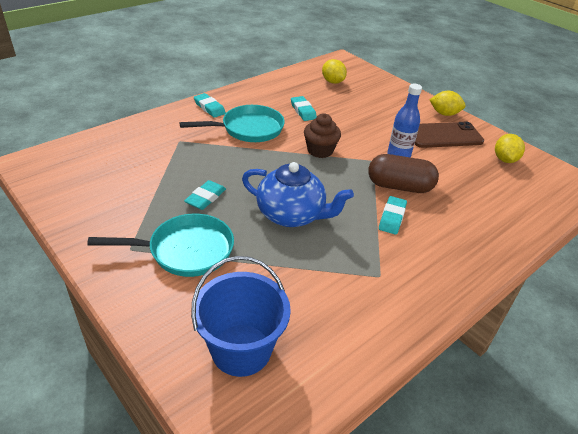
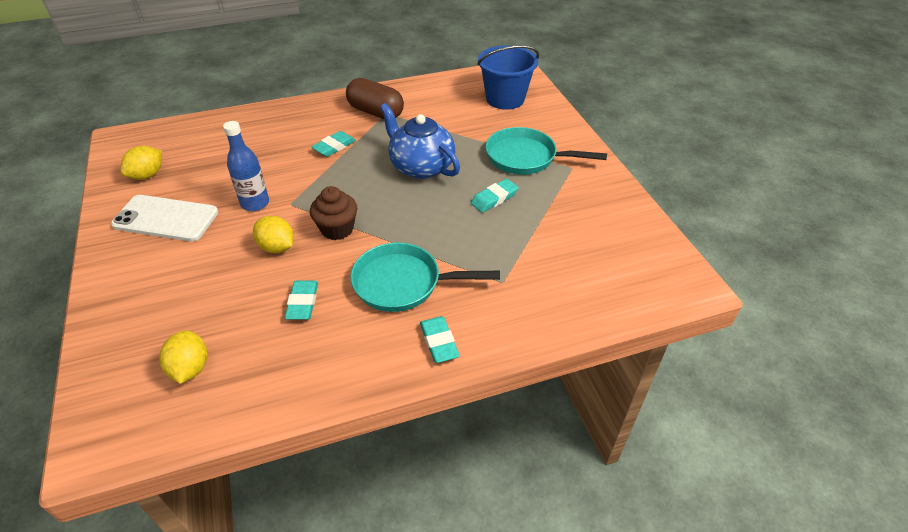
camera: 155 degrees left, 5 degrees up
(399, 186) = (295, 171): brown capsule -> brown capsule (375, 112)
(444, 114) = (112, 253): yellow lemon -> yellow lemon (277, 247)
(444, 135) = (166, 218): brown phone -> white phone

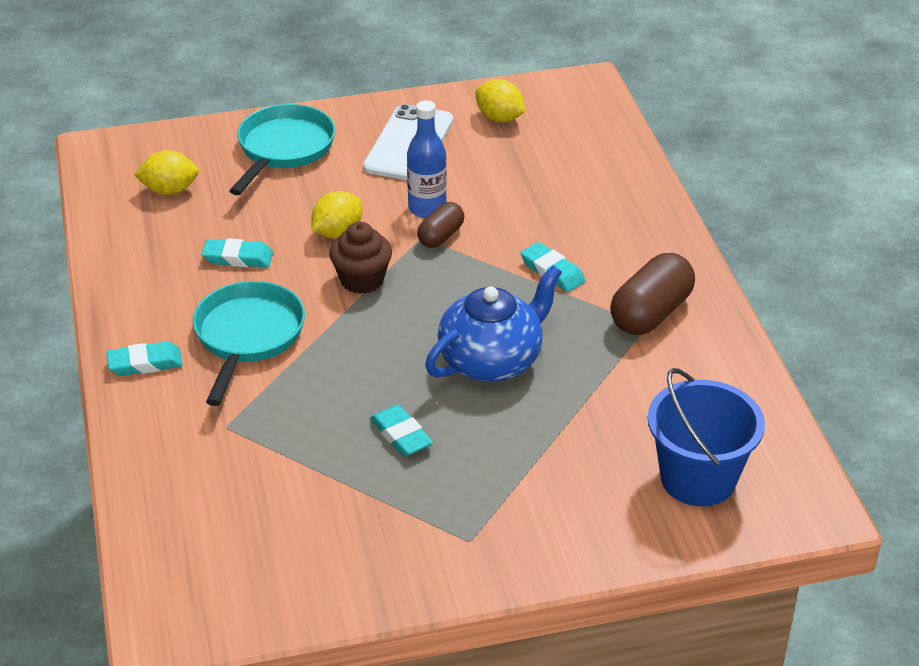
camera: 95 degrees right, 5 degrees down
(290, 195) = (441, 236): none -> brown capsule
(526, 157) = (505, 484): turquoise pan -> turquoise pan (283, 149)

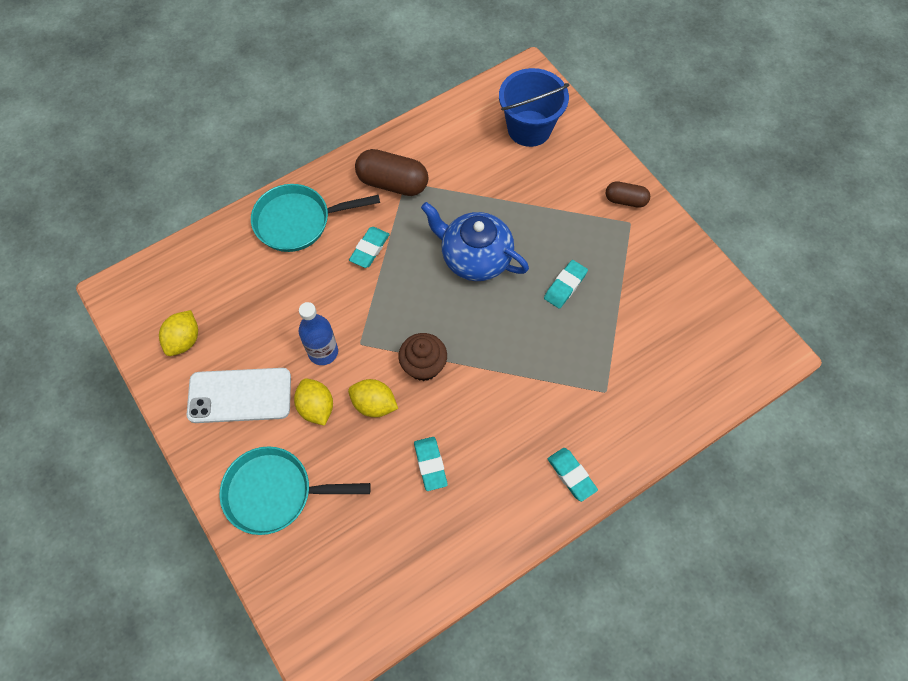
camera: 110 degrees left, 25 degrees up
(169, 190) = (362, 562): yellow lemon -> yellow lemon (316, 407)
(248, 336) = (514, 417): turquoise pan -> turquoise pan (298, 221)
(441, 236) = (354, 331): brown capsule -> brown capsule (625, 200)

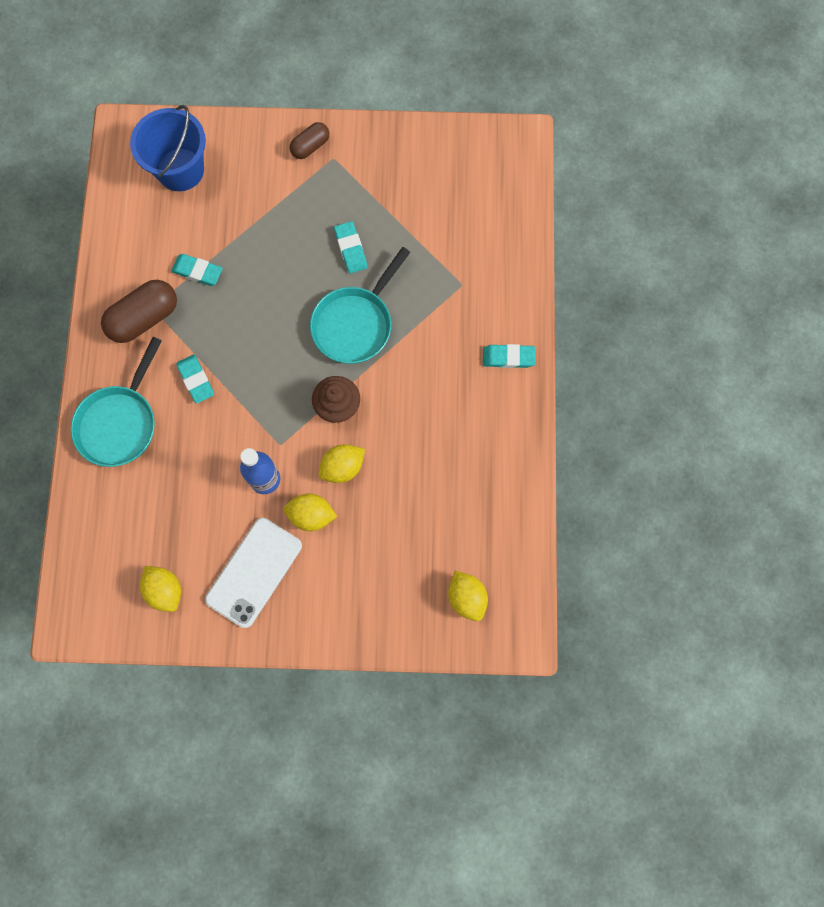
camera: 55 degrees left, 10 degrees up
(275, 493) = (361, 593): turquoise pan -> turquoise pan (355, 324)
(327, 587) = (466, 597): none -> yellow lemon
(430, 464) = (425, 456): turquoise eraser -> turquoise eraser (197, 271)
(475, 257) = (270, 300): blue teapot -> none

